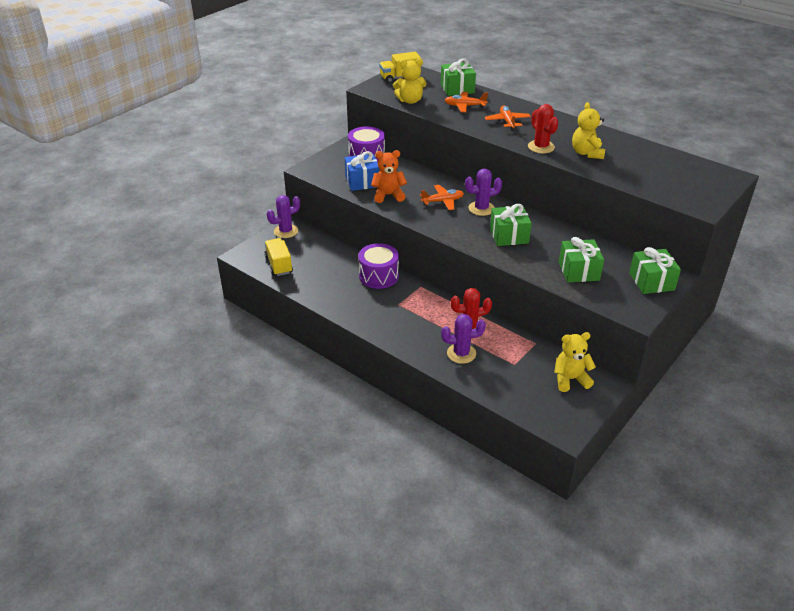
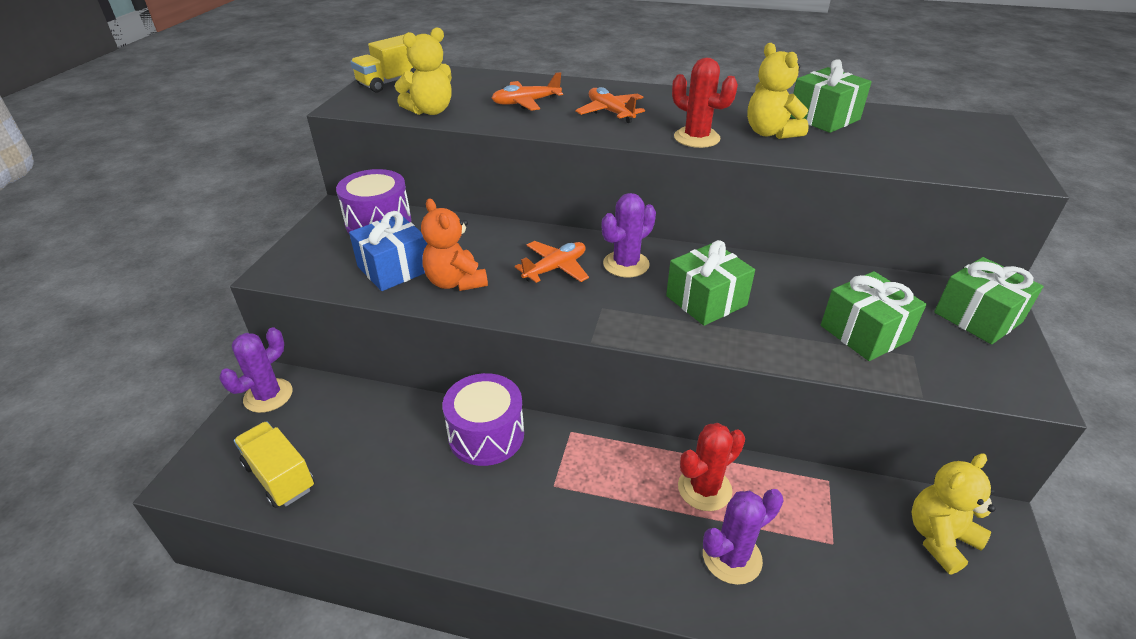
camera: 25 degrees left, 0 degrees up
(388, 195) = (455, 282): orange teddy bear -> orange teddy bear turned 90 degrees counterclockwise
(457, 89) = (494, 82): green gift -> green gift (823, 118)

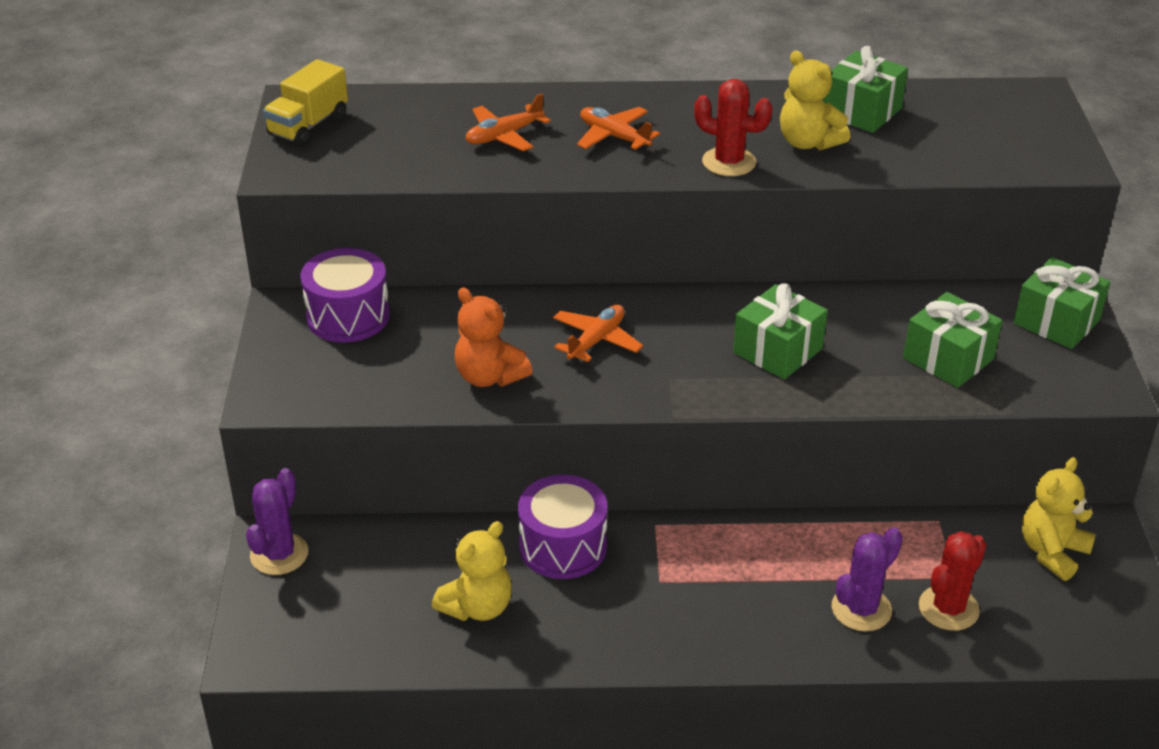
camera: 15 degrees left, 0 degrees up
(279, 477) = (353, 633): yellow truck -> none
(394, 268) = (406, 373): blue gift -> none
(430, 111) = (392, 166): yellow teddy bear -> yellow teddy bear (477, 607)
(626, 264) = (674, 322): purple cactus -> none
(704, 489) = (816, 553): red cactus -> red cactus (948, 608)

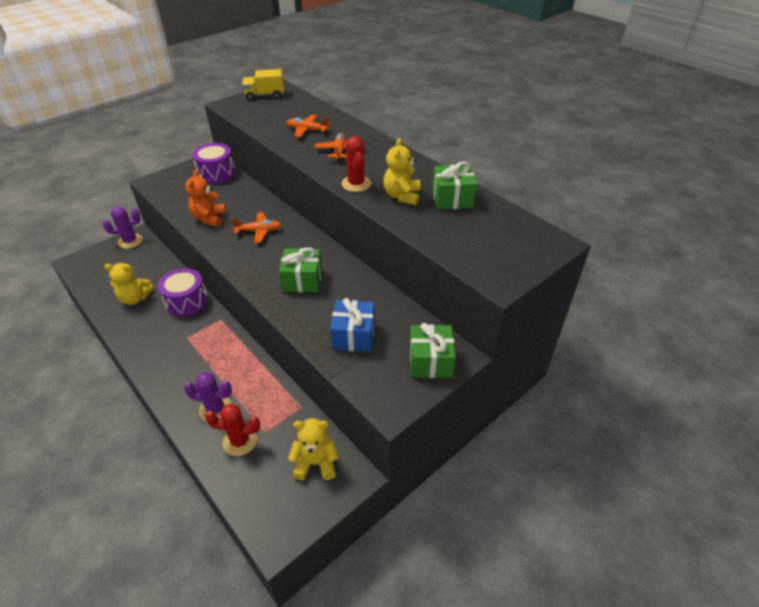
camera: 50 degrees right, 5 degrees up
(948, 358) = (353, 335): green gift -> blue gift

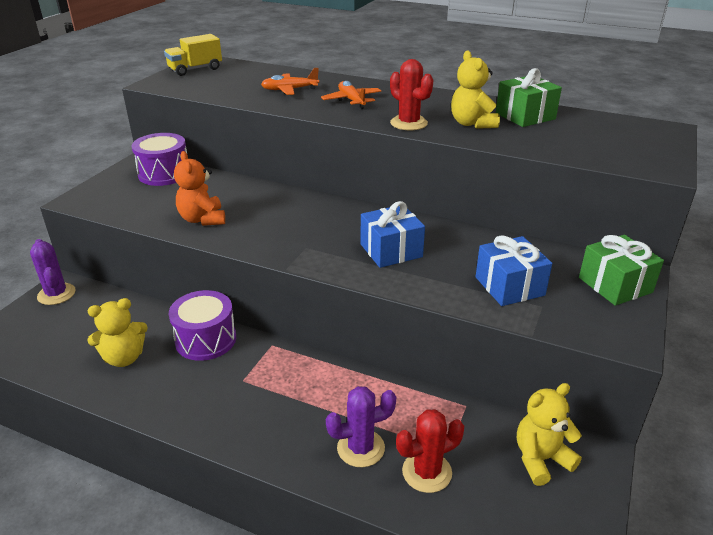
camera: 25 degrees left, 10 degrees down
(130, 241) = (56, 294): purple cactus -> purple cactus turned 75 degrees counterclockwise
(258, 231) = (283, 217): orange plane -> none
(302, 280) = (391, 250): green gift -> blue gift

